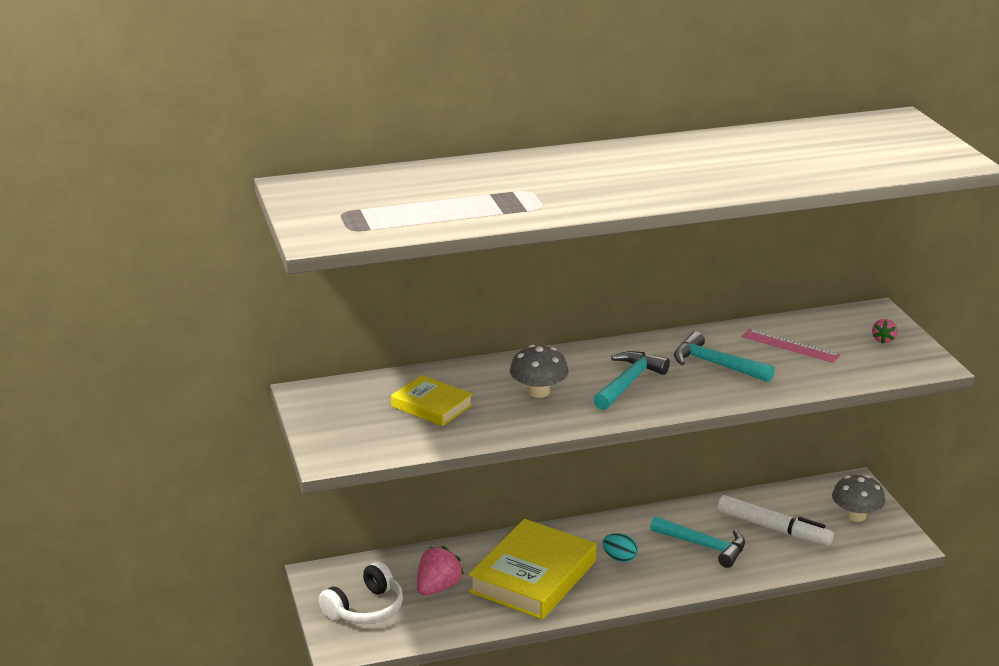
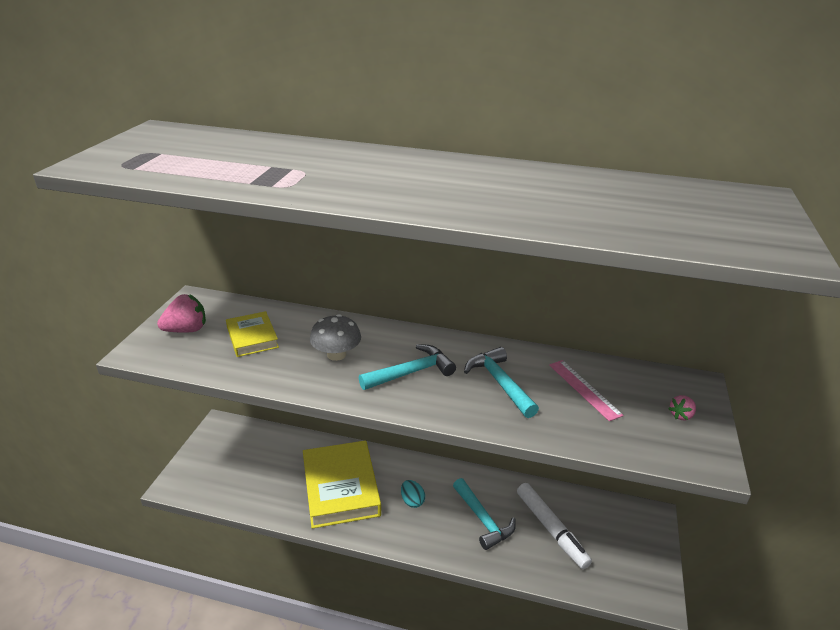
camera: 30 degrees right, 5 degrees up
(365, 609) = (218, 463): white headphones -> none
(438, 588) = (274, 467): pink strawberry -> pink strawberry (186, 330)
(533, 576) = (340, 488): yellow book -> yellow book turned 75 degrees counterclockwise
(856, 515) = (631, 549): grey mushroom -> none

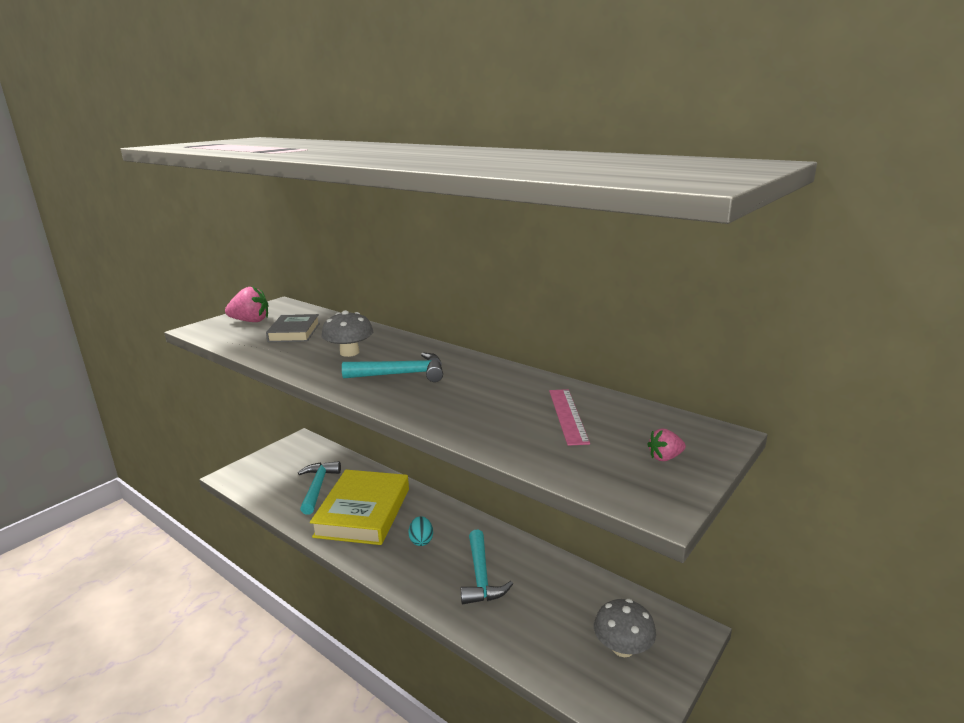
camera: 25 degrees right, 10 degrees down
(252, 337) = (294, 332): yellow book -> grey book
(500, 383) = (480, 395): turquoise hammer -> turquoise hammer (318, 487)
(551, 529) = (551, 607): white marker -> none
(618, 545) = (622, 647): none -> grey mushroom

